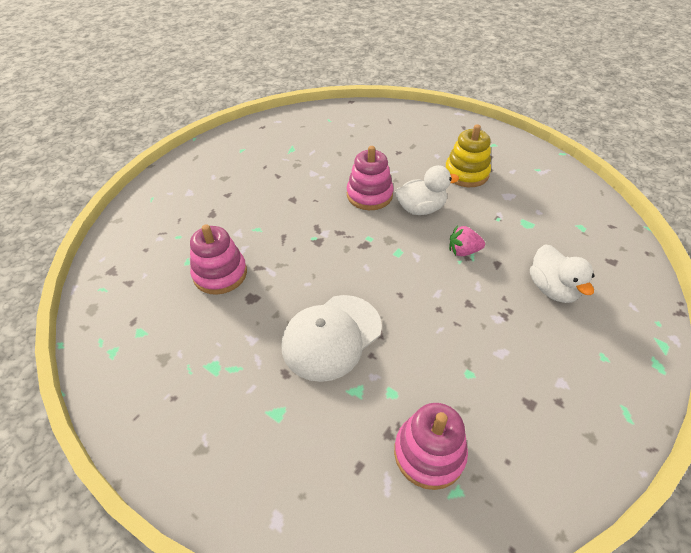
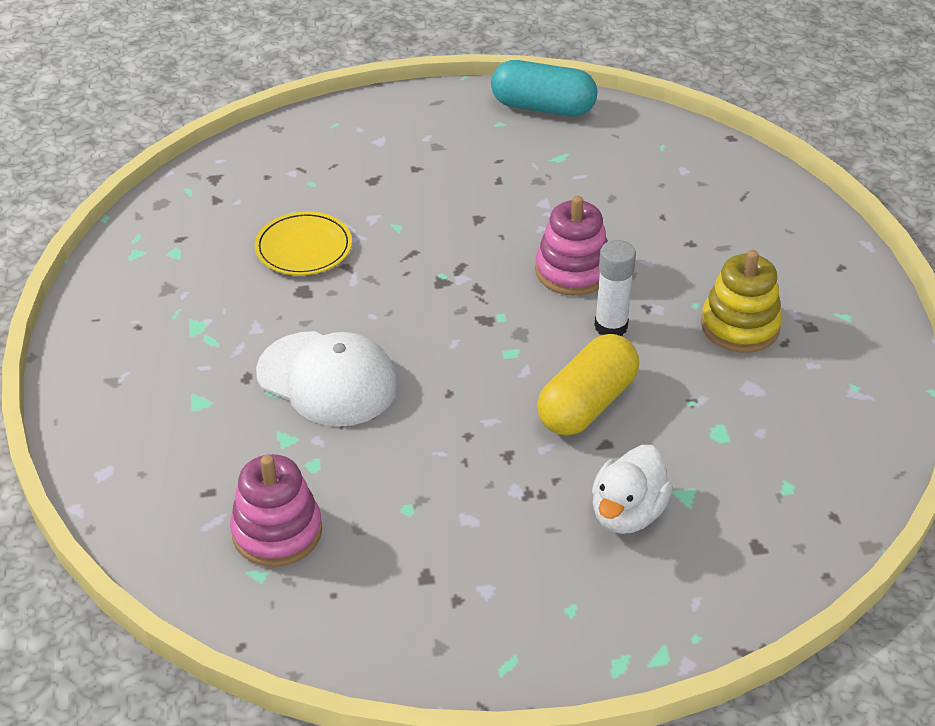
camera: 45 degrees right, 5 degrees down
(220, 274) = (303, 248): pink stacking toy -> yellow plate
(252, 132) = (543, 107): none -> turquoise capsule
(331, 337) = (327, 379): white cap -> white cap turned 150 degrees counterclockwise
(421, 209) = (611, 326): white duck -> white glue stick
(463, 251) = (587, 404): pink strawberry -> yellow capsule

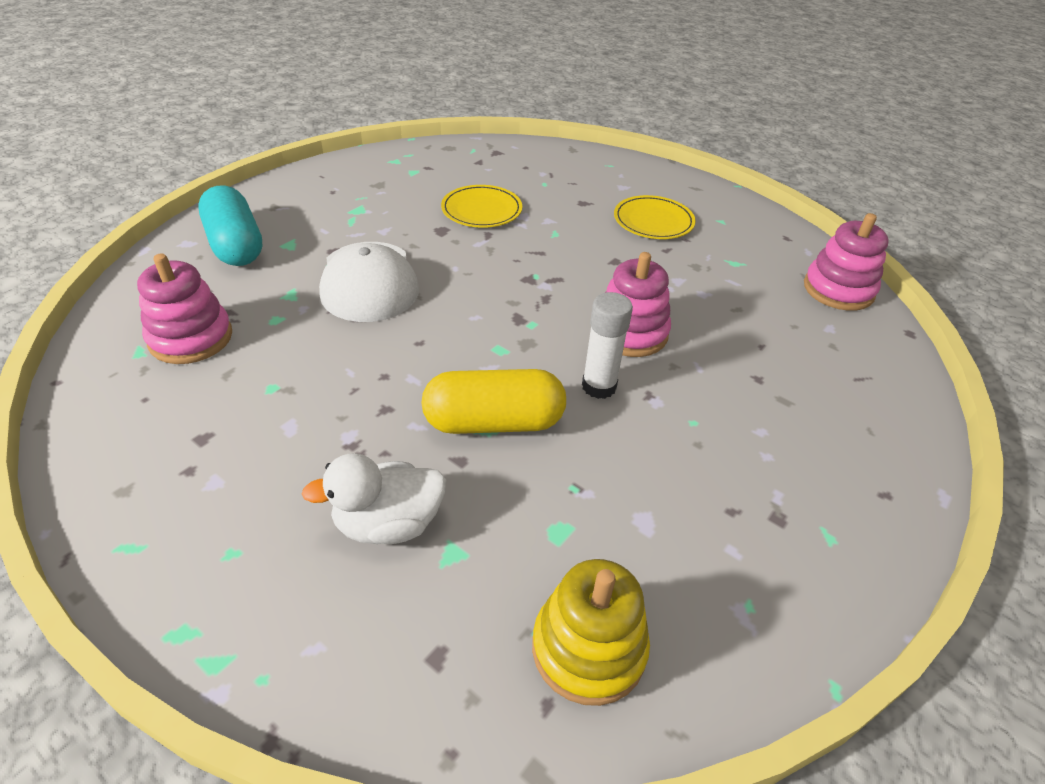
camera: 45 degrees right, 0 degrees up
(452, 160) = (653, 221): none -> yellow plate
(543, 107) = (770, 229): turquoise capsule -> turquoise capsule (235, 245)
(651, 132) = (838, 290): none -> pink stacking toy
(740, 326) = (709, 466): yellow stacking toy -> yellow stacking toy (588, 648)

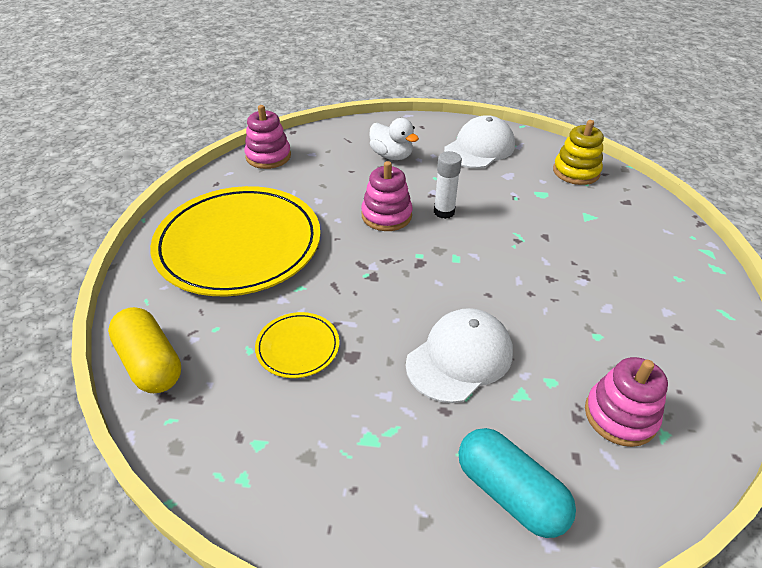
camera: 120 degrees left, 0 degrees up
(235, 245) = (510, 493): turquoise capsule -> turquoise capsule turned 75 degrees counterclockwise
(388, 523) = (602, 240): white duck -> white duck (391, 156)
(494, 422) = (510, 236): yellow capsule -> yellow capsule (150, 363)
(653, 221) = (239, 244): yellow plate -> yellow plate, size x2.34
(762, 537) = (479, 148): none -> white cap

